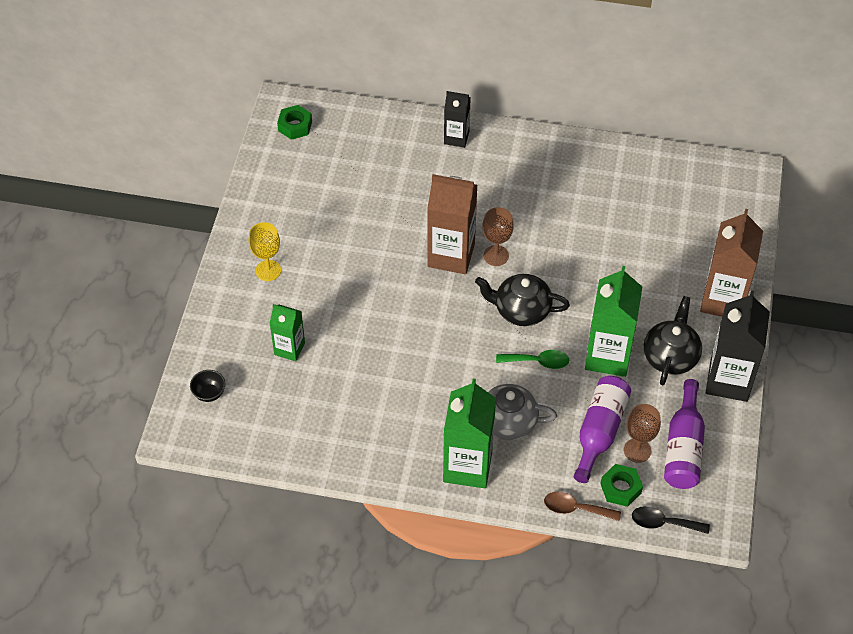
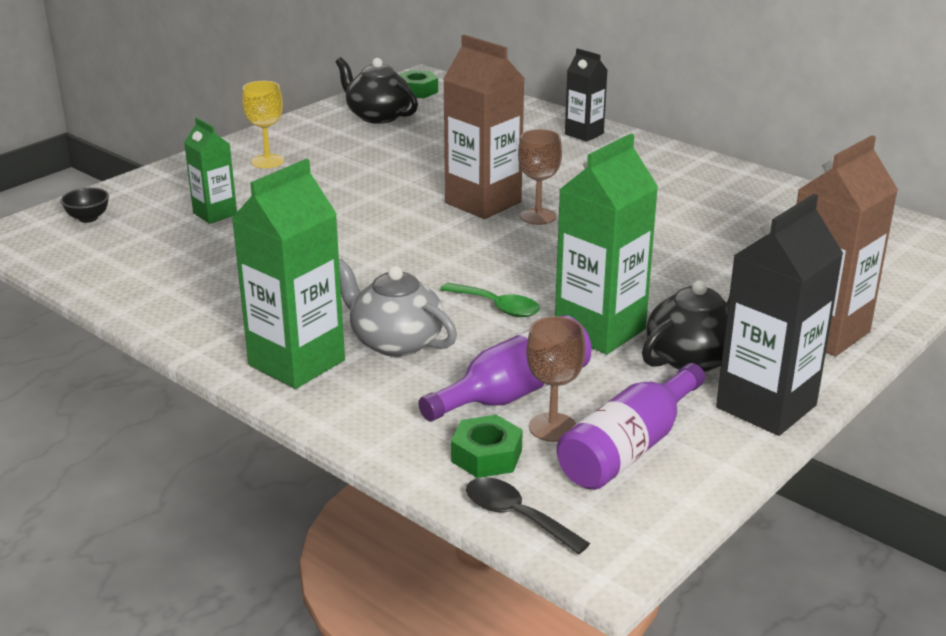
camera: 30 degrees right, 25 degrees down
(521, 310) = (522, 262): black teapot -> black teapot (377, 116)
(575, 508) = (396, 452): brown spoon -> none

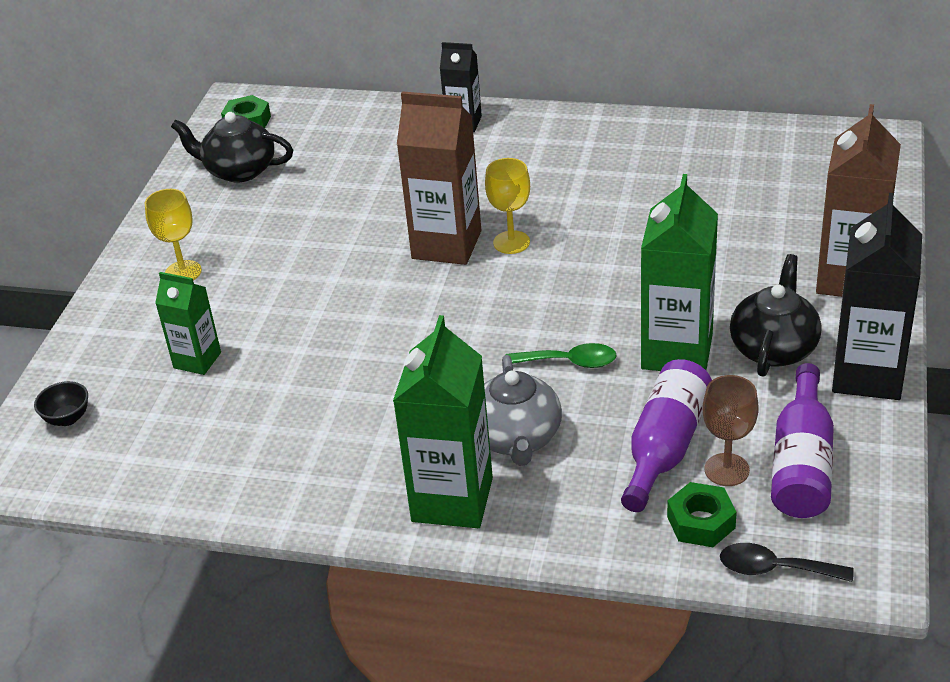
camera: 25 degrees left, 10 degrees up
(395, 342) = (516, 438): grey teapot -> grey teapot turned 105 degrees counterclockwise
(538, 216) = (511, 242): brown goblet -> yellow goblet

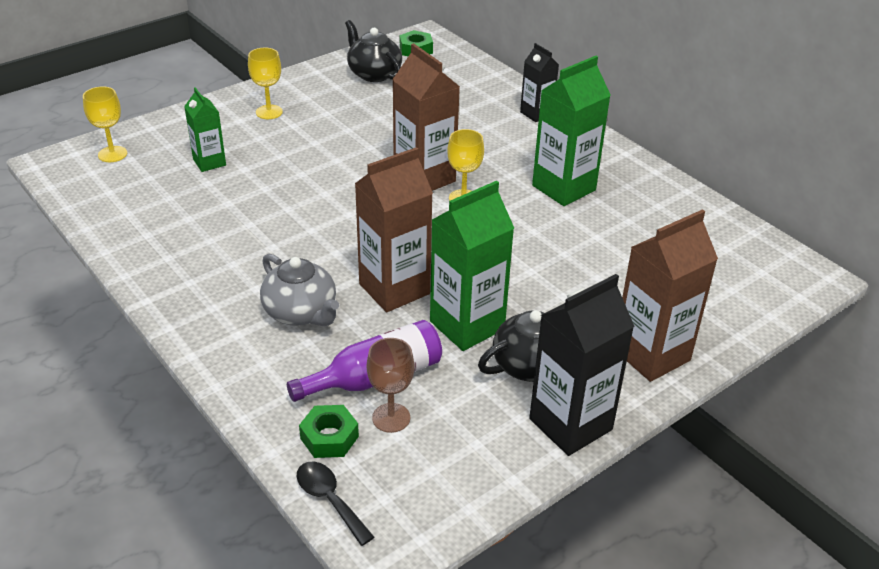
camera: 35 degrees right, 0 degrees up
(67, 418) = (112, 154): black bowl -> yellow goblet
(452, 500) = (219, 322): green carton -> green carton (563, 188)
(516, 438) = (301, 313): grey teapot -> grey teapot turned 75 degrees counterclockwise
(569, 362) = (394, 289): green spoon -> brown carton
(801, 463) = (443, 448): purple bottle -> none

